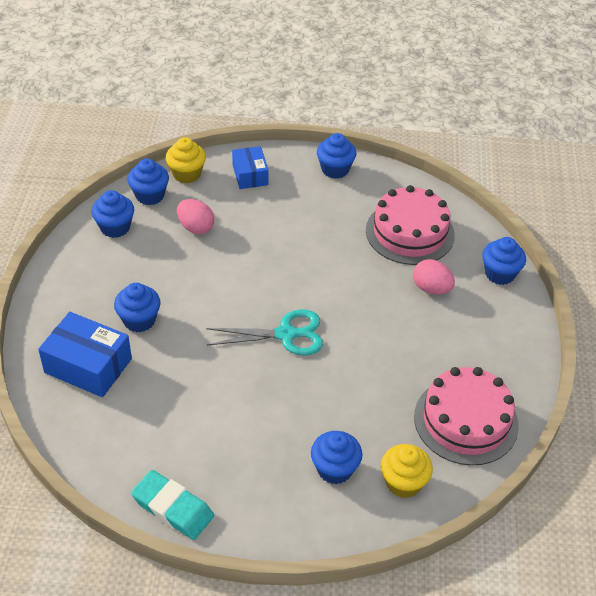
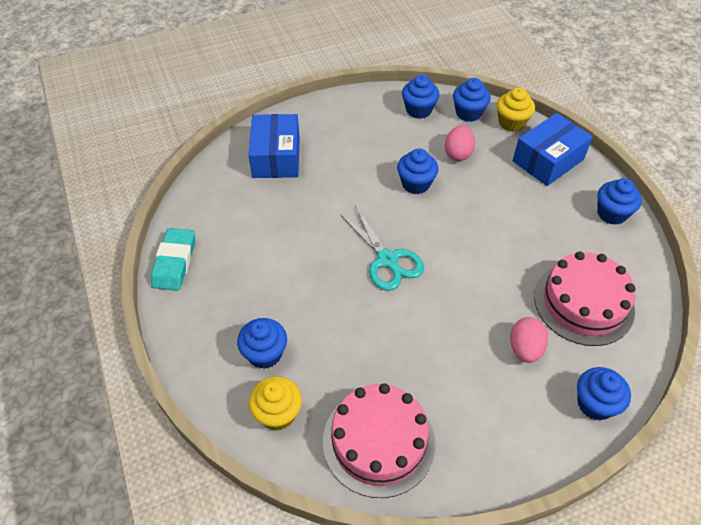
camera: 65 degrees right, 5 degrees up
(139, 320) = (337, 164): blue cupcake -> blue cupcake (416, 184)
(250, 175) = (548, 160): blue box -> blue box, size x1.57

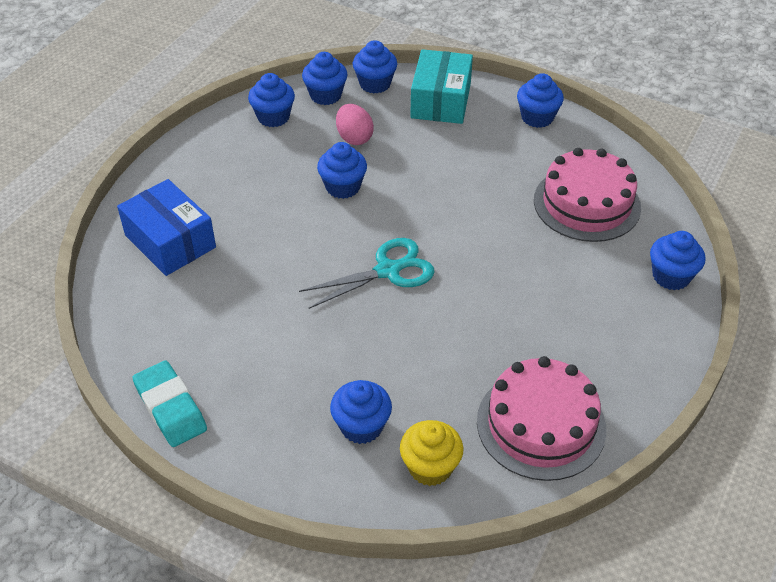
camera: 40 degrees left, 5 degrees down
(387, 260) = (388, 270): turquoise scissors -> turquoise scissors turned 45 degrees counterclockwise
(511, 123) = (375, 84): yellow cupcake -> blue cupcake
(525, 349) = (579, 269): pink egg -> none
(548, 160) = (441, 101): blue box -> turquoise box

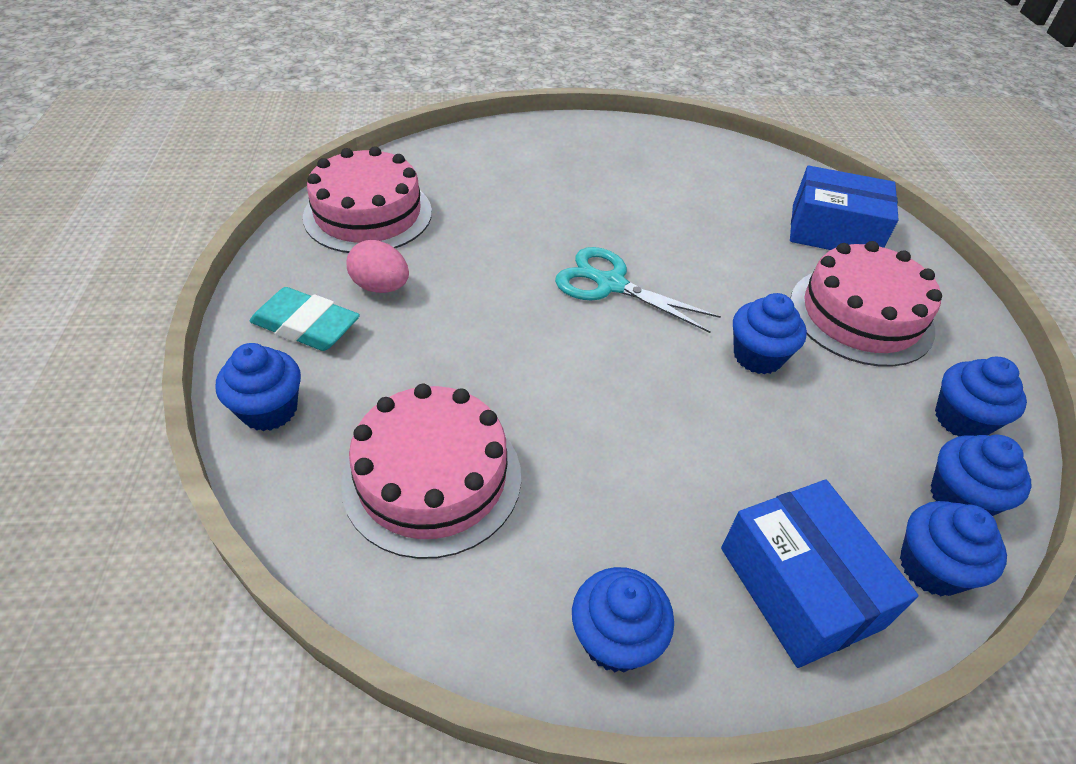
camera: 145 degrees right, 0 degrees up
(170, 408) = (665, 135): turquoise eraser -> turquoise eraser (306, 325)
(244, 182) = (860, 315): none -> pink cake
(354, 138) = (830, 437): pink egg -> pink egg (381, 287)
(361, 426) = (517, 168): blue cupcake -> none
(388, 270) = (610, 284): turquoise scissors -> turquoise scissors turned 90 degrees clockwise
(430, 467) = (444, 163): yellow cupcake -> none
(441, 101) = (799, 587): turquoise box -> blue box

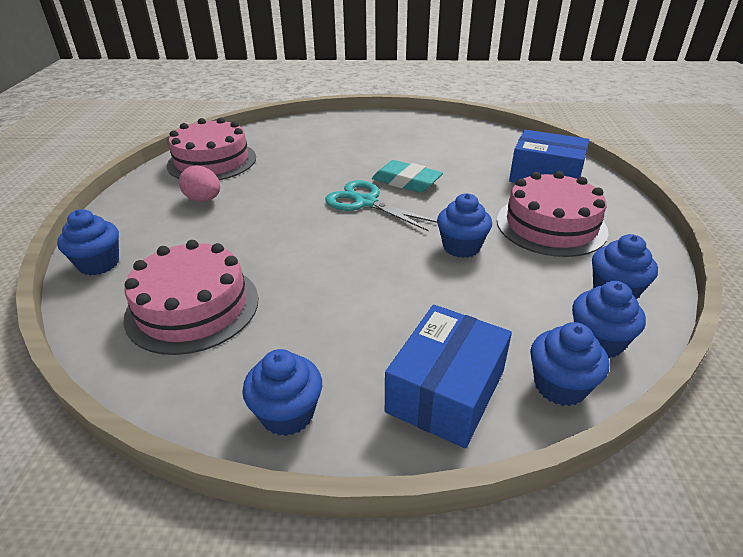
camera: 10 degrees right, 10 degrees down
(306, 325) = (144, 219): turquoise eraser -> turquoise eraser (406, 181)
(799, 587) = (445, 391): blue box -> blue box turned 45 degrees clockwise

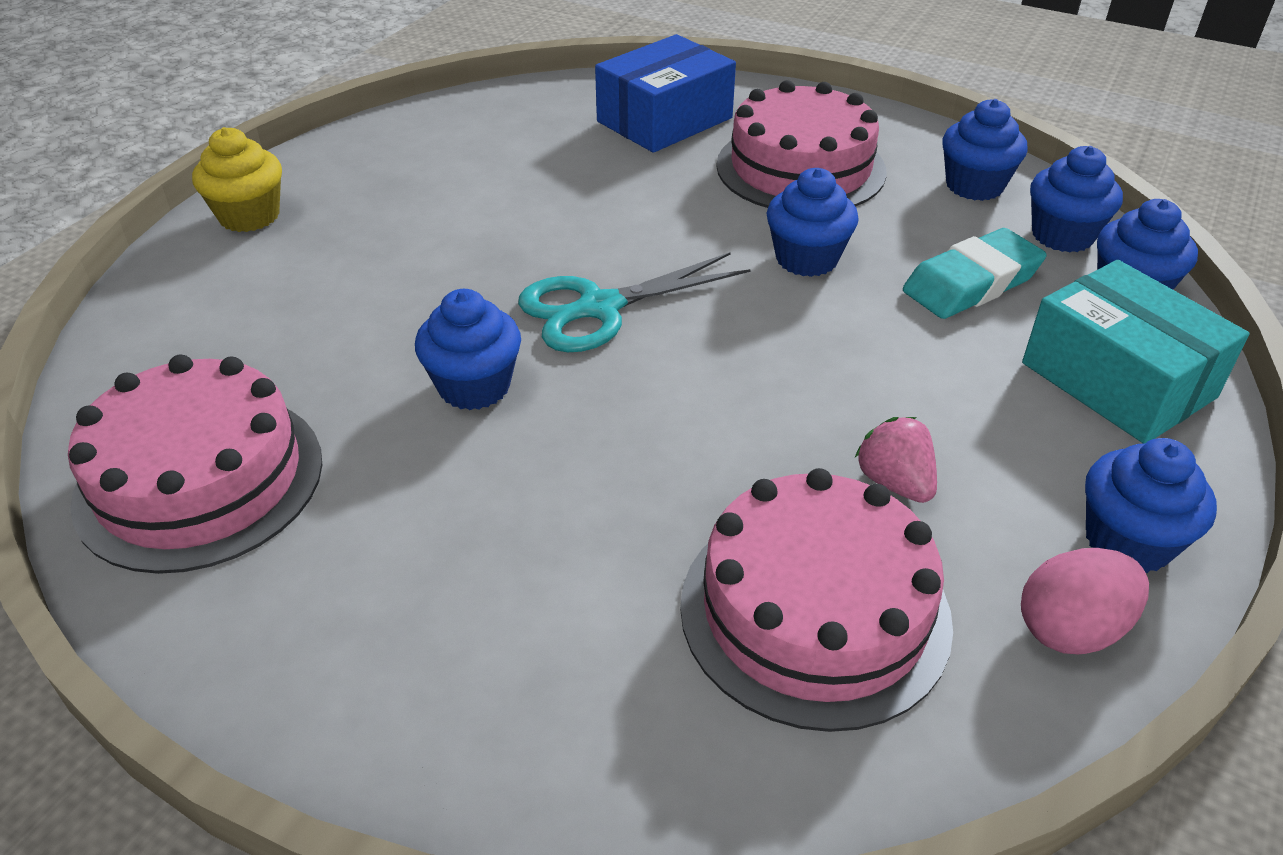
camera: 65 degrees left, 5 degrees up
(99, 264) = (555, 764): blue cupcake -> blue cupcake (474, 386)
(203, 200) = (393, 528): pink egg -> pink egg (1071, 629)
(292, 314) = (895, 482): none -> pink strawberry
(361, 120) = (249, 216): none -> yellow cupcake
(406, 181) = (564, 243): turquoise eraser -> turquoise eraser (971, 283)
(445, 391) = (1117, 380): blue box -> turquoise box

